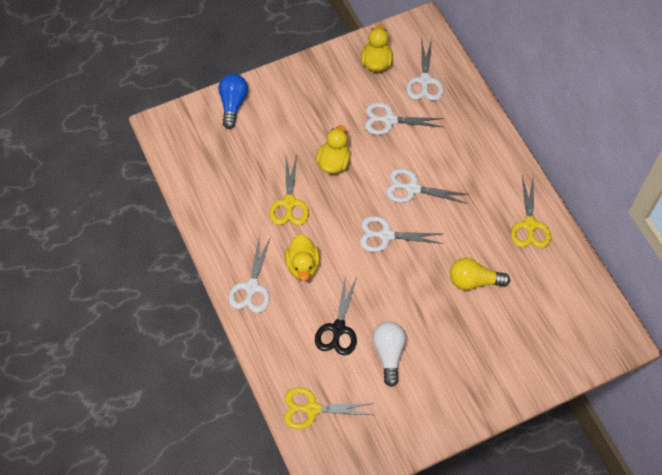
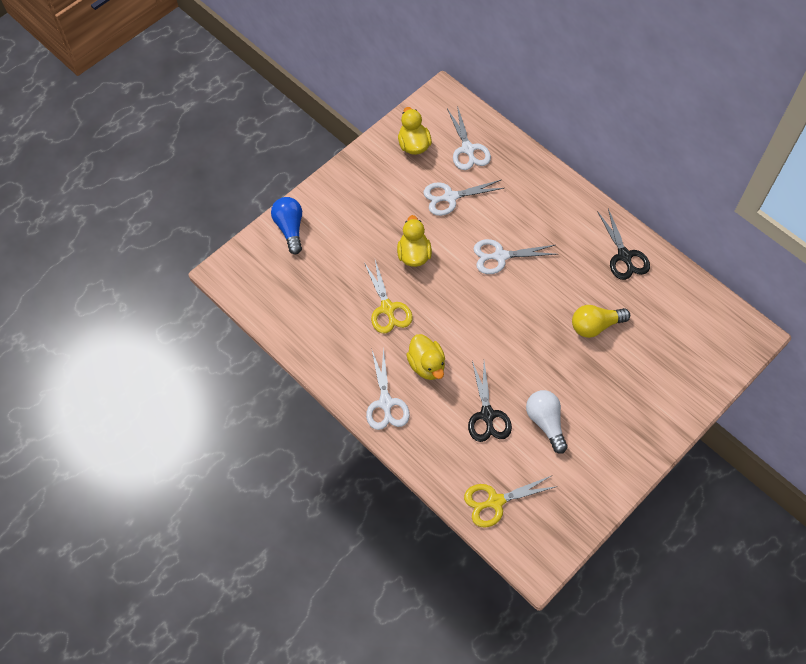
camera: 20 degrees left, 0 degrees up
(386, 235) = (494, 309): white scissors -> none
(530, 225) = (624, 256): yellow scissors -> black scissors

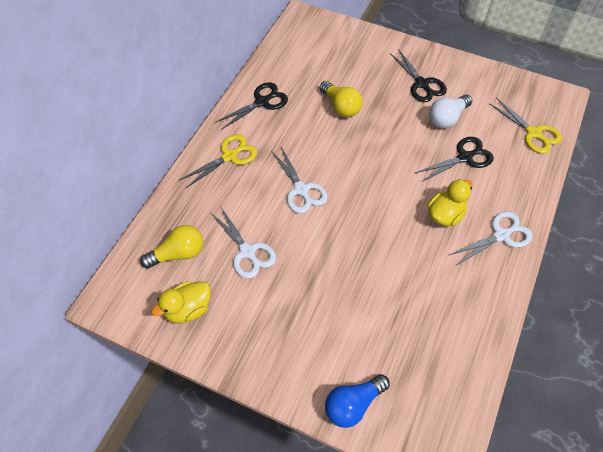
camera: 110 degrees left, 5 degrees down
(387, 308) = (404, 267): yellow scissors -> yellow scissors (229, 156)
(414, 255) = (331, 263): yellow duck -> none
(468, 149) = (178, 254): white scissors -> yellow light bulb
(604, 419) = (422, 84): none -> black scissors

